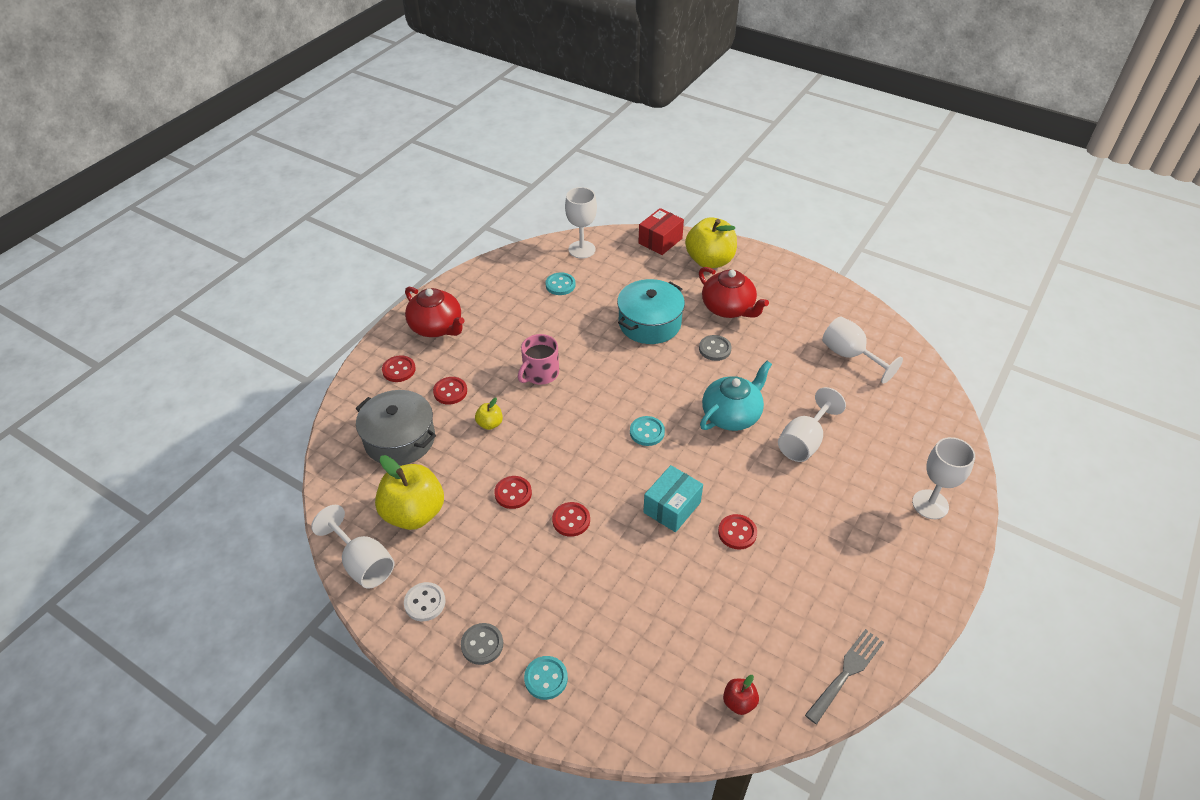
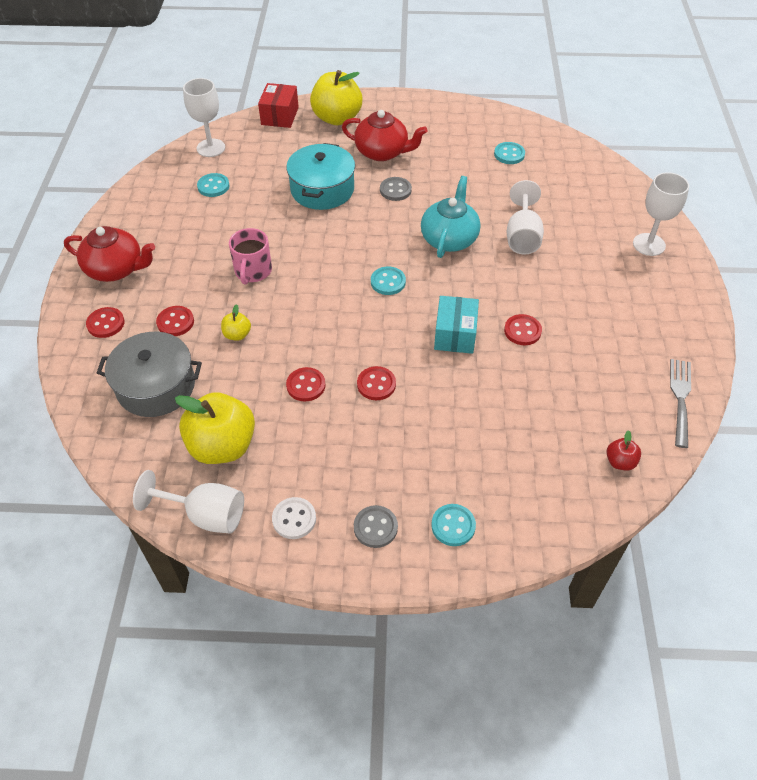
camera: 30 degrees left, 5 degrees up
(850, 356) = (509, 154): white goblet -> turquoise button

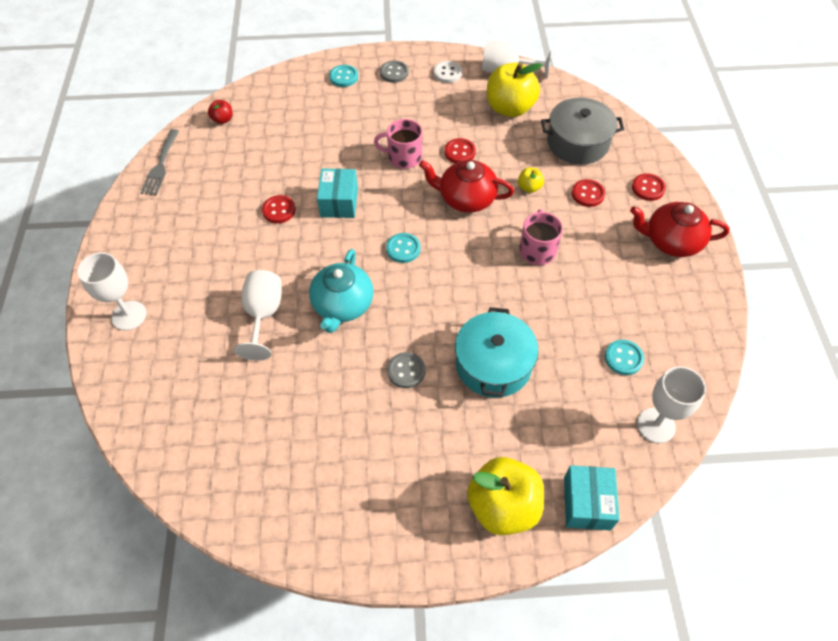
camera: 175 degrees right, 5 degrees up
(280, 116) = (587, 503): red box -> turquoise box
(376, 384) = (403, 157): red button -> pink mug
(382, 152) = (429, 438): red teapot -> red teapot (466, 198)
(509, 154) = (261, 449): turquoise button -> none

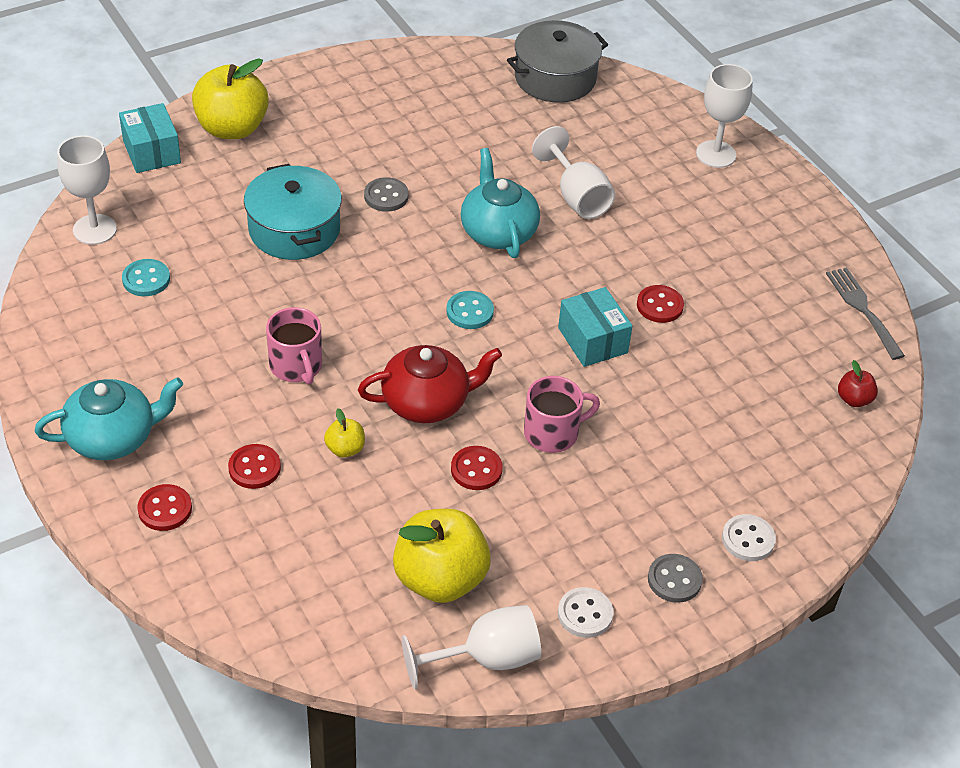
camera: 150 degrees right, 10 degrees down
(343, 77) = (748, 539): turquoise button -> white button
(577, 143) = (300, 552): grey pot -> grey pot (555, 78)
(671, 241) = (113, 437): red teapot -> turquoise teapot

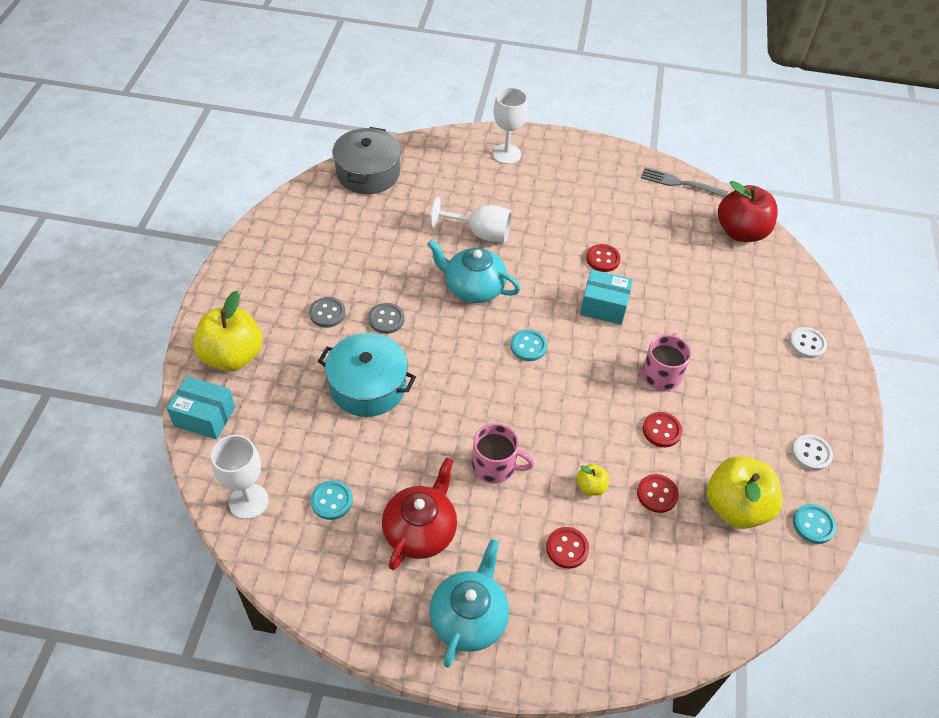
camera: 50 degrees left, 5 degrees up
(165, 509) = (562, 626): red button -> red button (657, 494)
(427, 402) = (586, 418): red teapot -> red teapot (420, 530)
(486, 658) = (813, 524): white goblet -> turquoise button
(674, 580) = (813, 395): grey button -> grey button (327, 313)
(854, 399) = (741, 232): red apple -> red apple, size x2.21

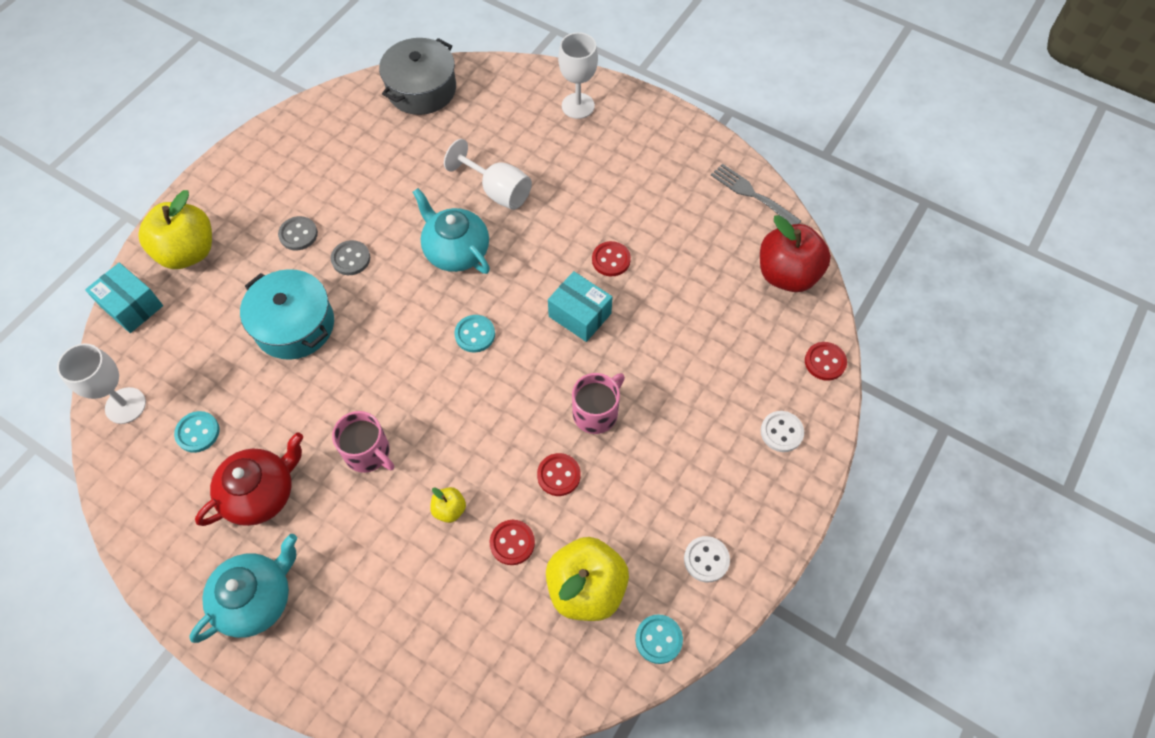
camera: 25 degrees right, 10 degrees up
(567, 548) = (388, 565): red button -> red button (825, 362)

